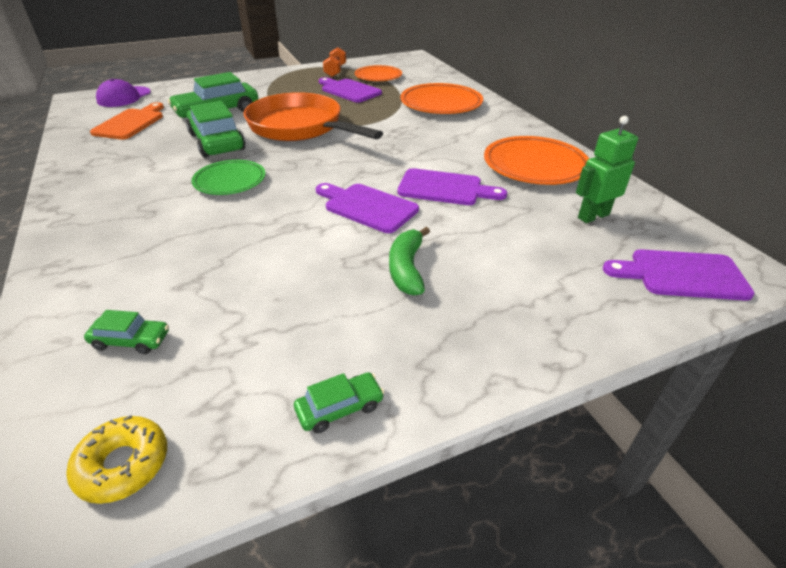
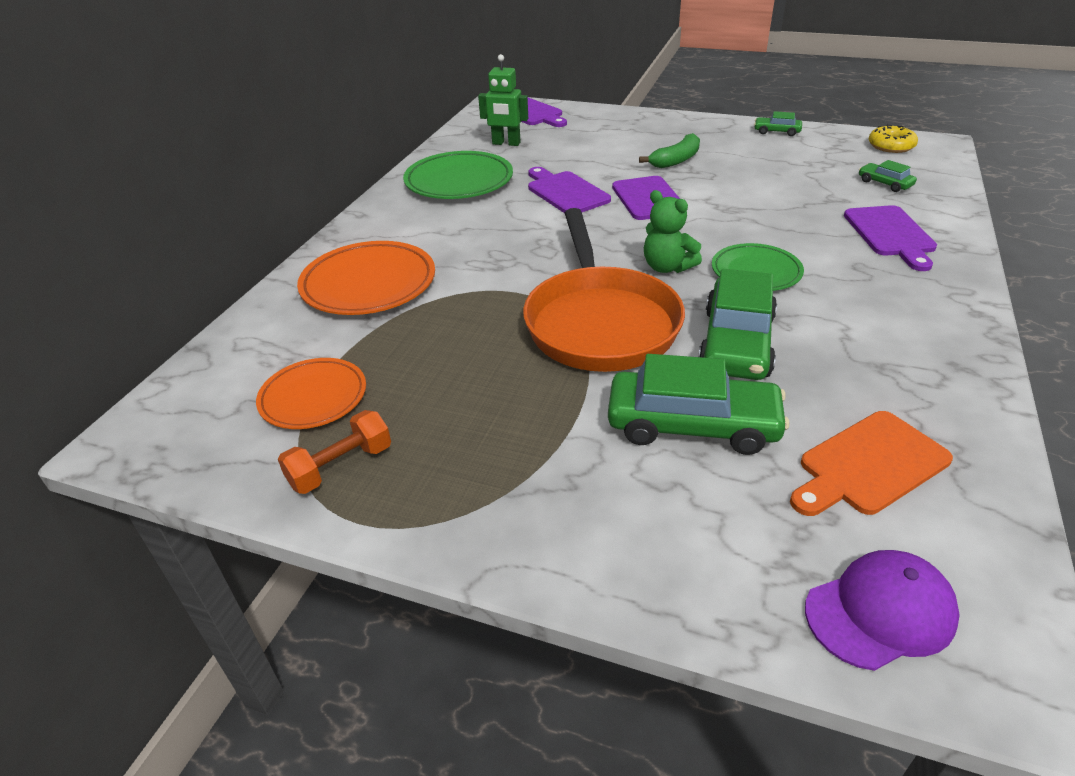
camera: 135 degrees left, 0 degrees up
(294, 163) = (667, 267): none -> green teddy bear
(349, 90) = (422, 378): purple cutting board -> purple cutting board (890, 234)
(535, 165) = (459, 181): orange plate -> green plate

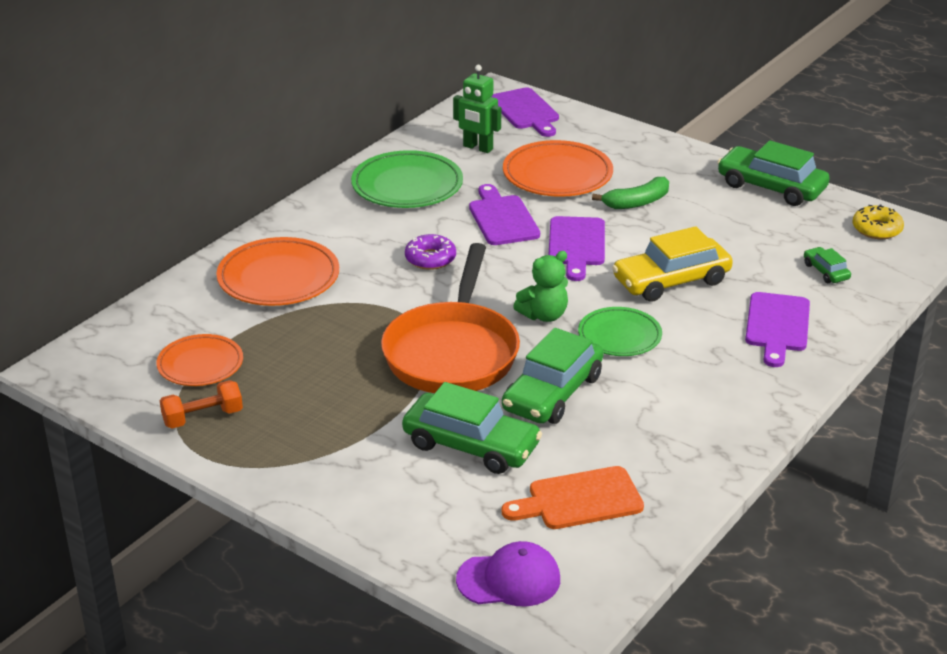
camera: 15 degrees right, 5 degrees down
(519, 237) = (430, 258): none -> purple donut
(590, 151) = (557, 175): none -> orange plate
(667, 267) = (544, 315): green teddy bear -> green teddy bear turned 90 degrees counterclockwise
(760, 215) = (671, 281): none -> yellow car
(777, 131) = (771, 187): green car -> green car, size x2.09

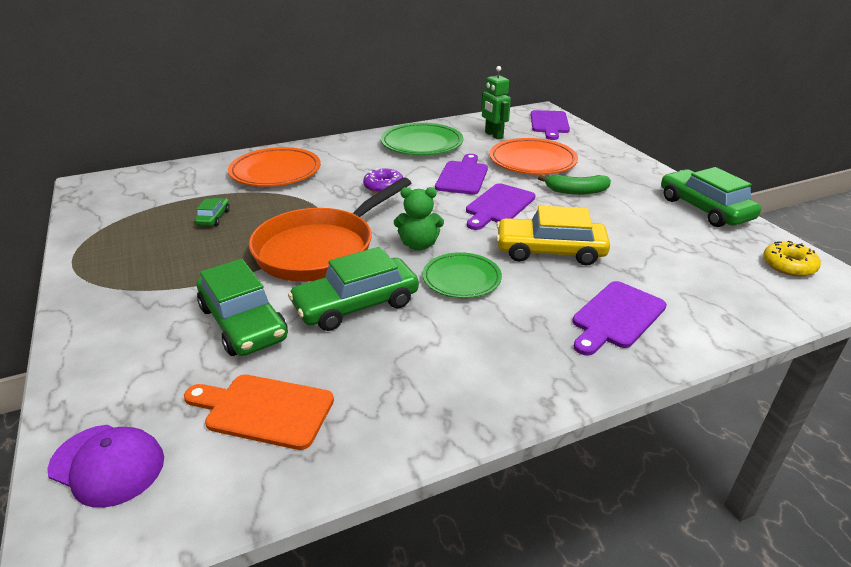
camera: 30 degrees right, 0 degrees up
(200, 364) = (159, 206): orange plate -> none
(203, 417) = (110, 237): orange dumbbell -> none
(826, 271) = (706, 285): green car -> green car (214, 218)

